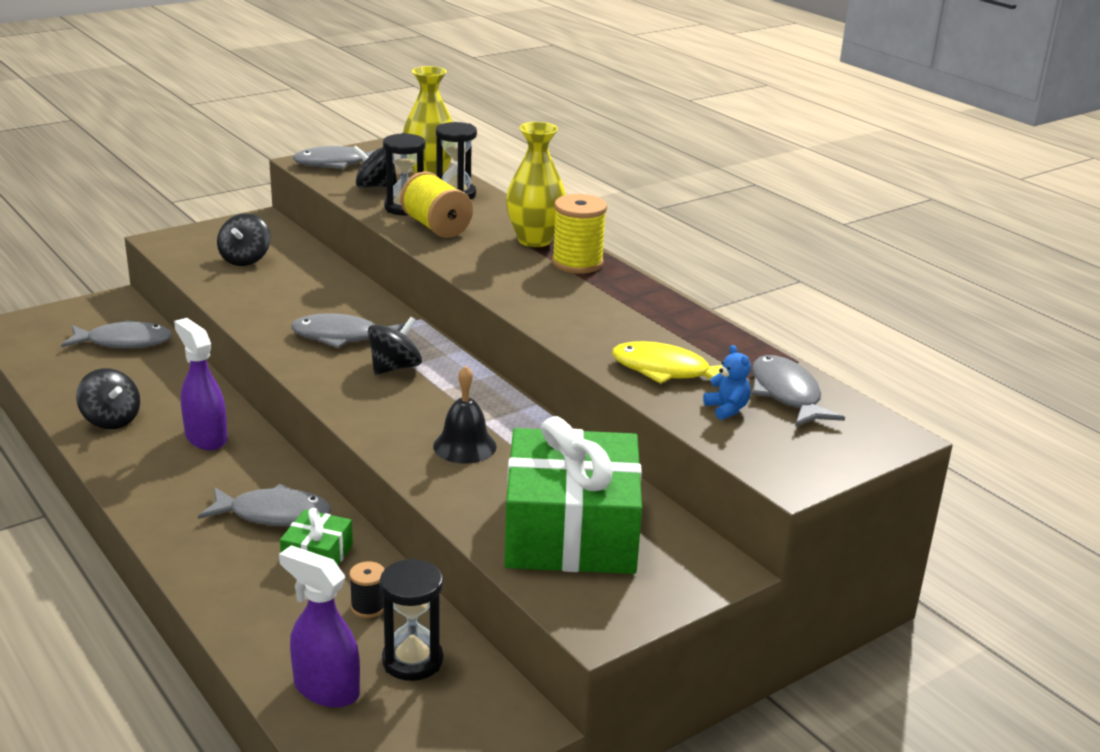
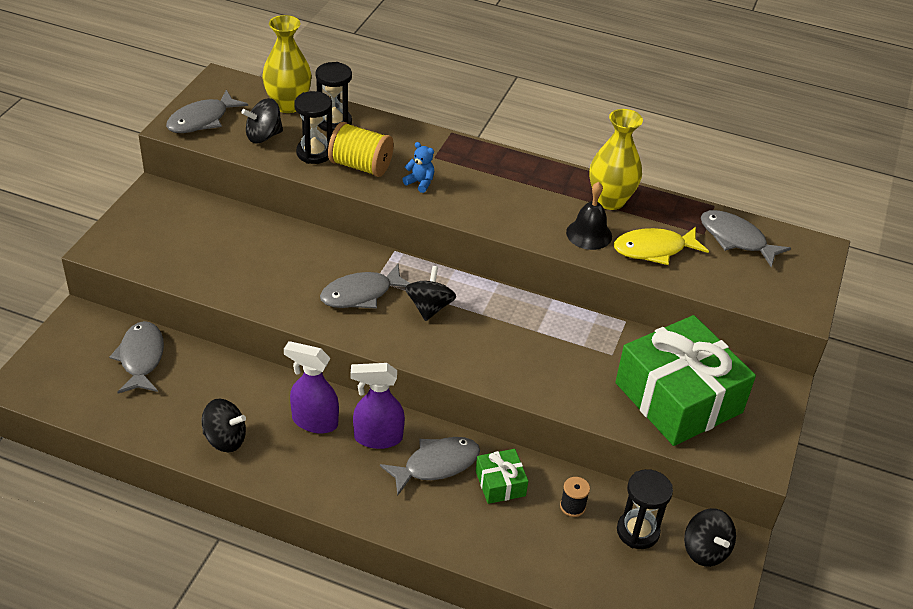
camera: 35 degrees left, 15 degrees up
(124, 342) = (141, 358): grey fish -> grey fish turned 60 degrees counterclockwise
(245, 259) = (195, 243): black spinning top -> black spinning top (705, 550)
(325, 689) = (613, 580): purple spray bottle -> purple spray bottle (377, 438)
(464, 446) = (548, 358): black bell -> black bell (589, 234)
(534, 240) = (443, 153): yellow vase -> yellow vase (610, 200)
(577, 263) = (496, 166): yellow spool -> none
(727, 409) = (718, 268): blue teddy bear -> blue teddy bear (420, 183)

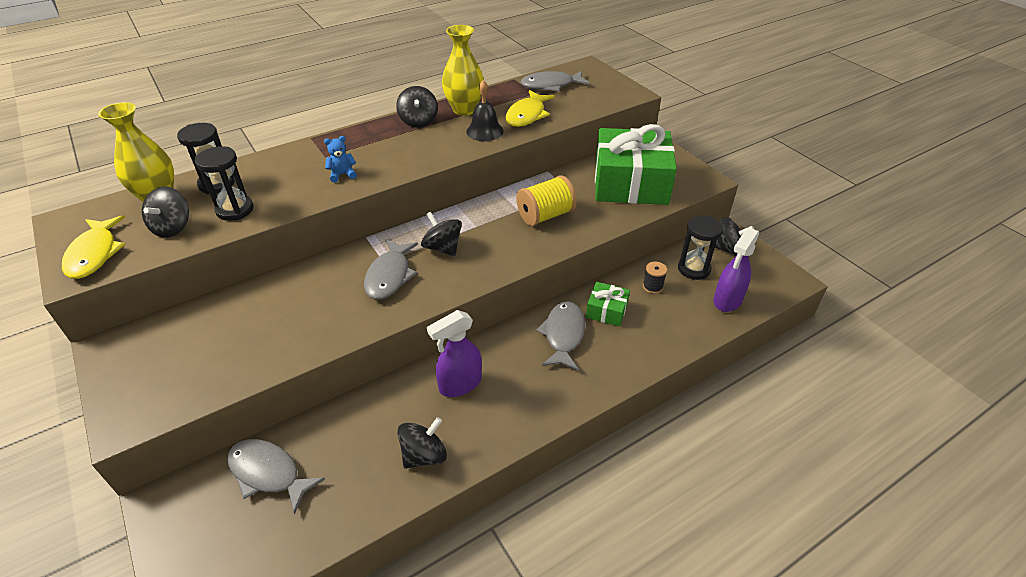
camera: 50 degrees left, 0 degrees up
(202, 120) = (94, 254): grey fish -> yellow fish
(360, 166) = (284, 194): yellow spool -> yellow spool (545, 215)
(377, 438) = (510, 354): purple spray bottle -> purple spray bottle (727, 300)
(553, 181) = (418, 121): none -> black spinning top

